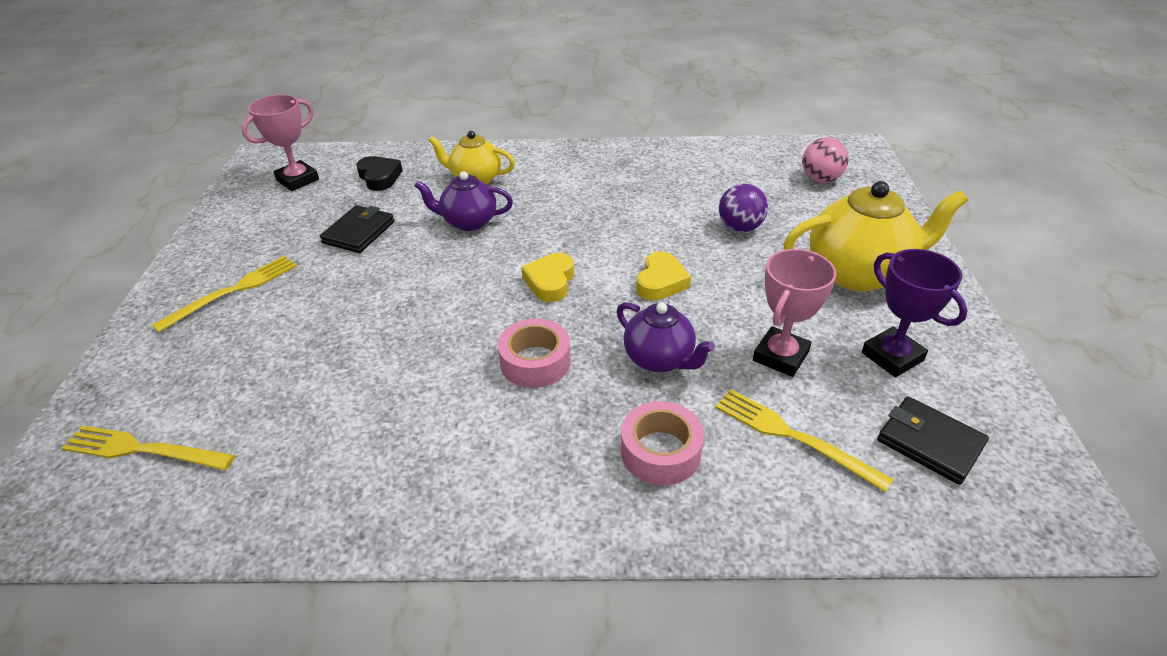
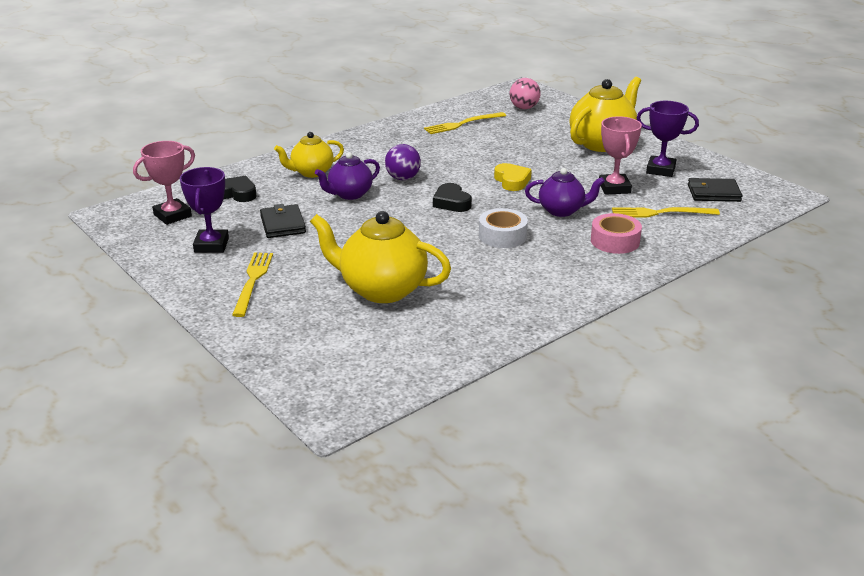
camera: 40 degrees left, 10 degrees down
(143, 449) = (348, 357): yellow fork -> yellow fork (462, 124)
(271, 229) = (211, 245): none -> purple trophy
(297, 180) = (172, 215): pink trophy -> pink trophy turned 45 degrees clockwise
(309, 370) = (381, 289): none -> yellow teapot
(535, 362) = (502, 236): pink tape -> white tape
(550, 281) = (451, 202): yellow heart -> black heart
(740, 228) = (515, 144): purple ball -> purple ball (403, 178)

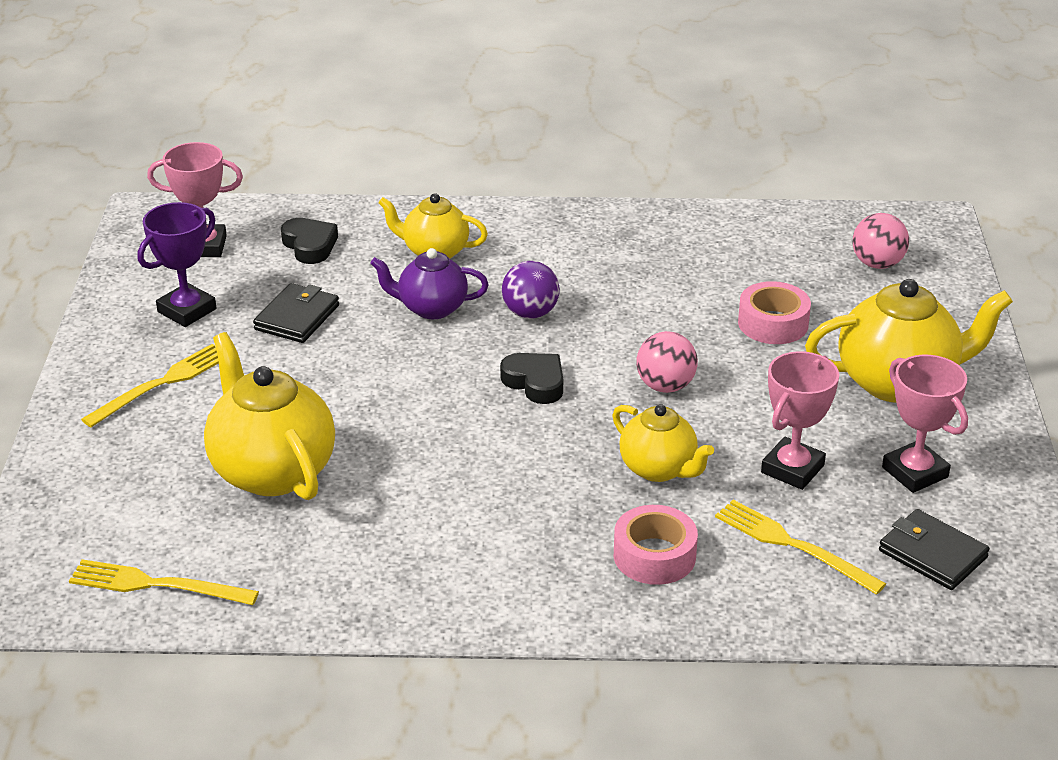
camera: 40 degrees right, 5 degrees up
(451, 202) = (535, 382): black heart -> black heart turned 120 degrees clockwise
(462, 124) = (742, 255): yellow fork -> yellow fork (157, 585)
(502, 236) = (521, 468): white tape -> none
(512, 181) = (665, 386): yellow heart -> pink ball
(518, 142) = (773, 323): none -> pink tape
(562, 210) = (659, 469): purple teapot -> yellow teapot
(660, 170) = (915, 472): purple trophy -> pink trophy

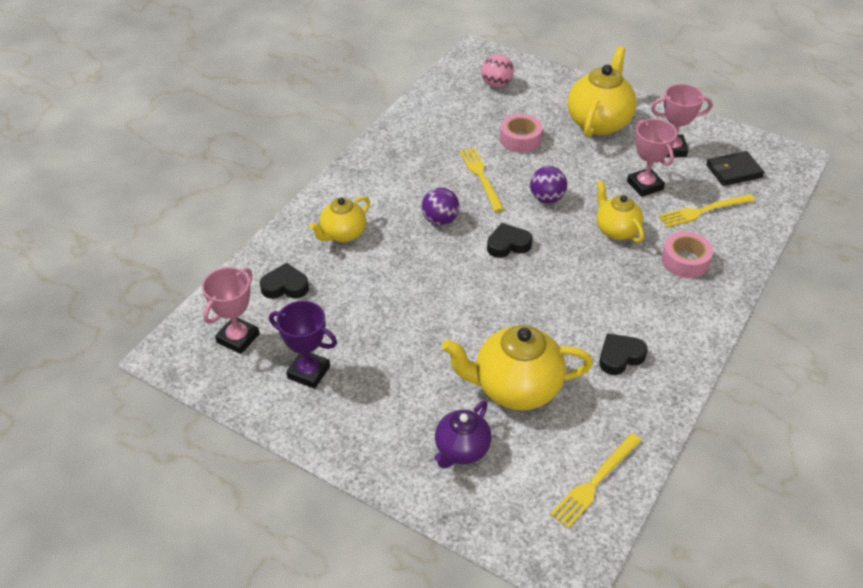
camera: 60 degrees left, 10 degrees up
(161, 384) = (384, 412): yellow fork -> yellow fork (481, 177)
(187, 310) = (309, 372): purple trophy -> purple trophy turned 45 degrees counterclockwise
(297, 317) = (362, 321): black wallet -> none
(397, 545) = (620, 357): none -> black heart
(431, 308) = (401, 258): purple teapot -> purple teapot (461, 450)
(659, 469) = (616, 230): yellow teapot -> yellow teapot turned 105 degrees counterclockwise
(665, 386) = (546, 198): pink ball -> purple ball

